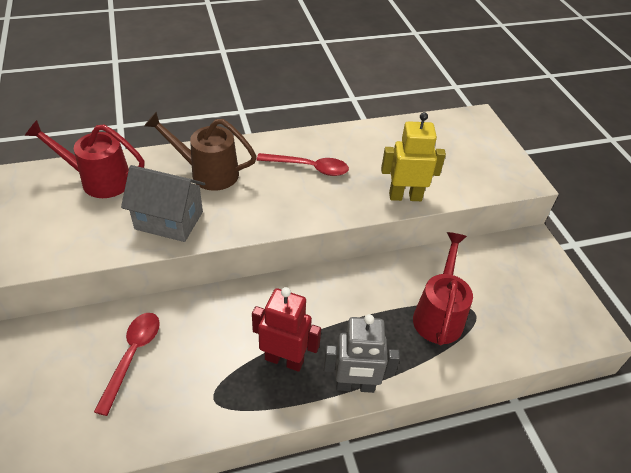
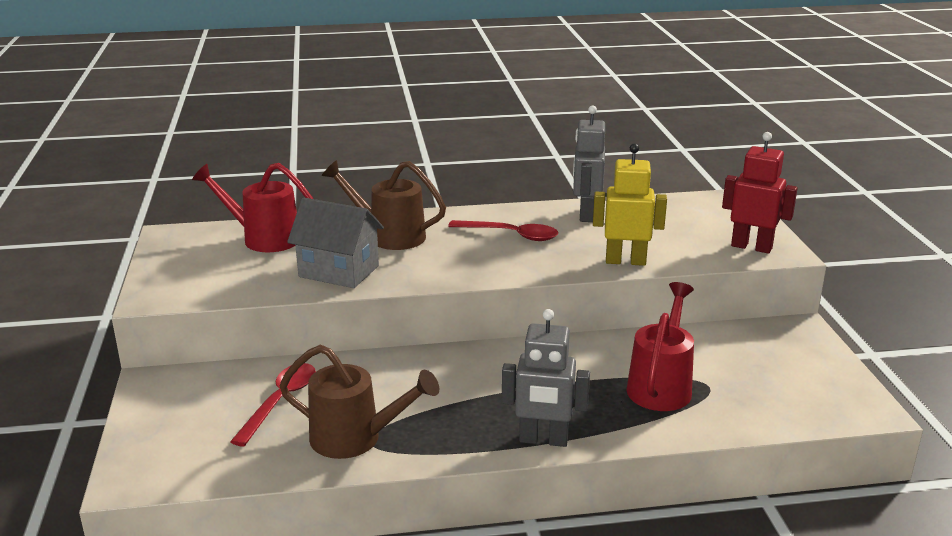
camera: 10 degrees right, 20 degrees down
(202, 397) = (356, 439): none -> brown watering can
(284, 359) = (459, 414): red robot -> red robot (751, 247)
(366, 140) = (586, 214): none -> grey robot

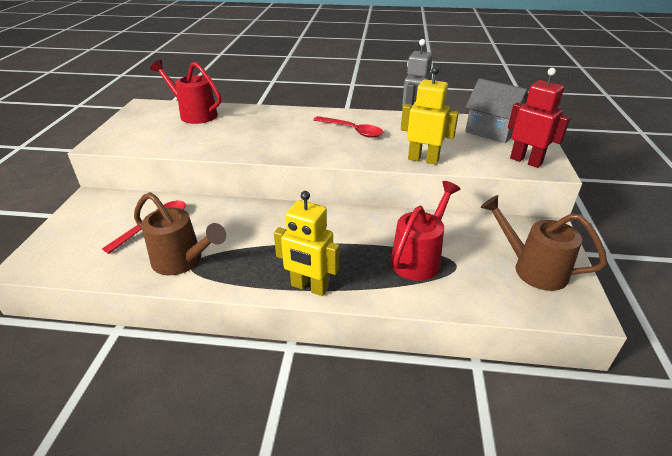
camera: 15 degrees right, 10 degrees up
(339, 271) = (223, 141): grey house -> grey house (491, 131)
(389, 236) = (272, 122): brown watering can -> brown watering can (532, 268)
(543, 440) = (309, 287): grey robot -> yellow robot

